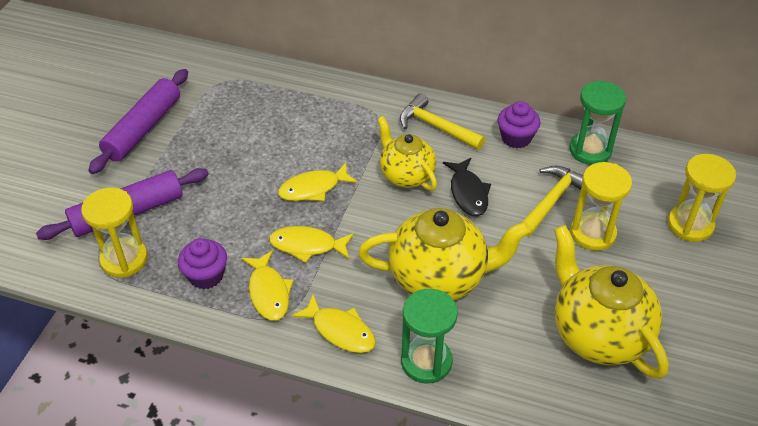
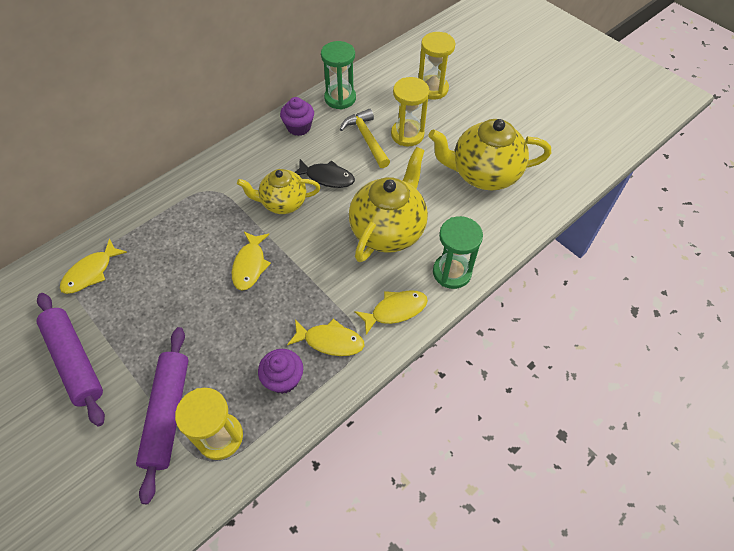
camera: 60 degrees left, 10 degrees up
(307, 246) = (303, 295): yellow fish -> yellow fish (91, 272)
(436, 127) = (252, 163): yellow hammer -> none

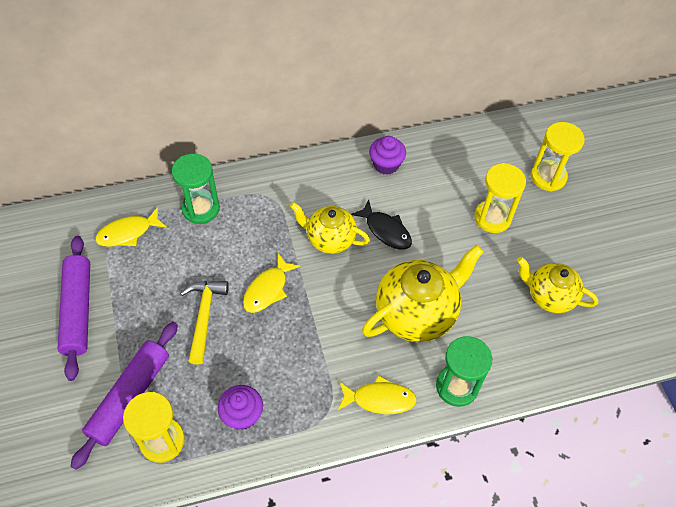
camera: 25 degrees right, 0 degrees up
(330, 341) = (302, 399): yellow fish -> none
(340, 98) = (444, 149): green hourglass -> green hourglass (201, 209)
(366, 139) = (447, 205): yellow hammer -> yellow hammer (204, 317)
(483, 174) = (549, 296): yellow teapot -> yellow teapot, size x0.63

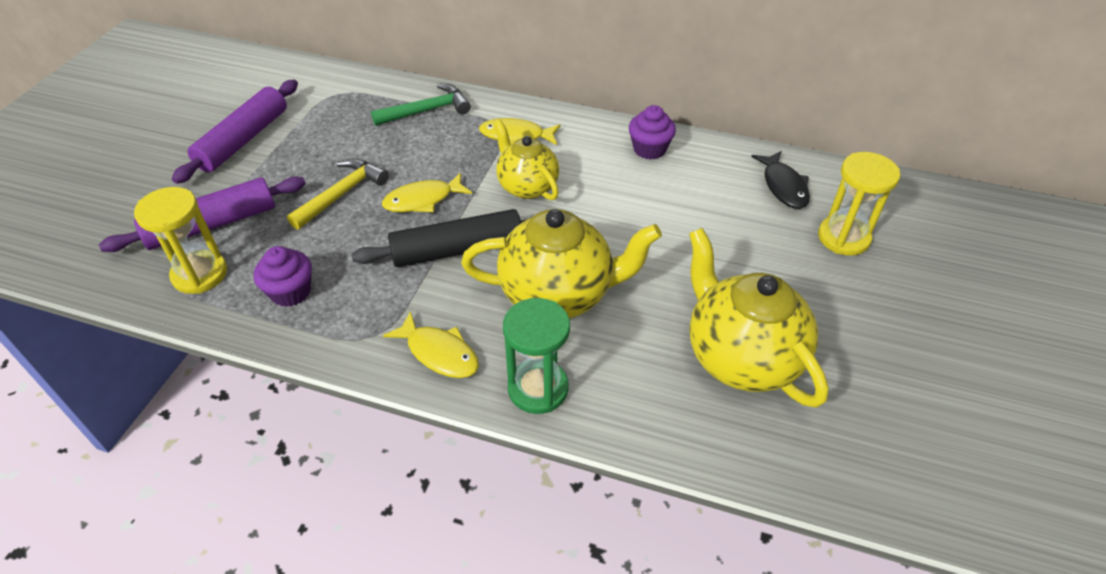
camera: 35 degrees right, 10 degrees down
(128, 233) = (345, 102): yellow fish -> yellow fish (516, 136)
(201, 209) = (427, 111): green hourglass -> green hammer
(326, 316) = (457, 249): none -> black rolling pin
(386, 230) = (594, 205): black fish -> black fish (783, 186)
(492, 218) = (734, 246): yellow hourglass -> none
(549, 296) = (740, 356): yellow teapot -> yellow teapot, size x1.58

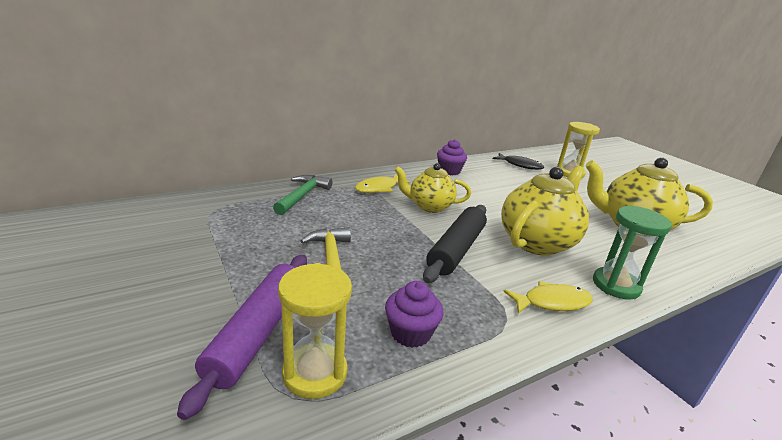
camera: 50 degrees left, 20 degrees down
(243, 140) = (178, 265): purple rolling pin -> none
(423, 200) = (389, 237): yellow fish -> none

